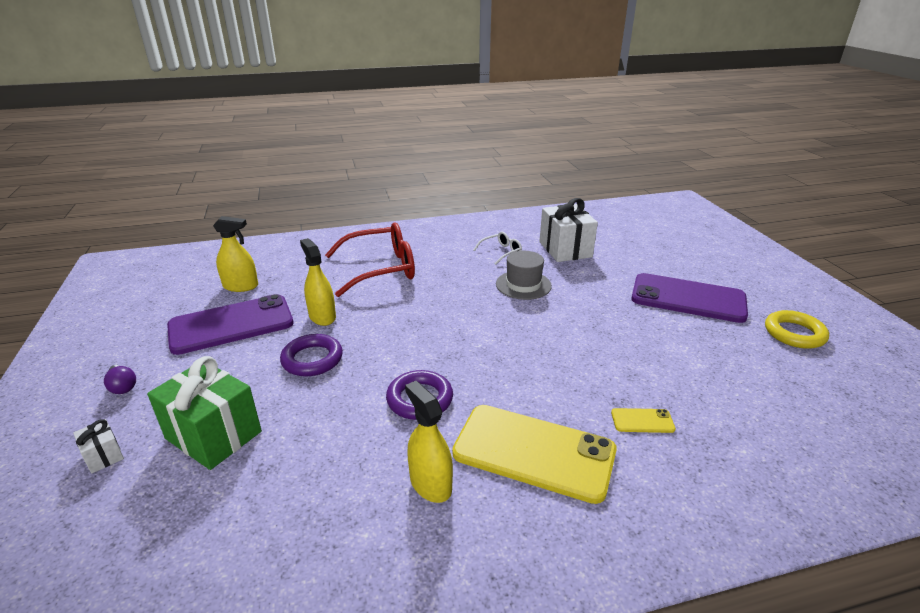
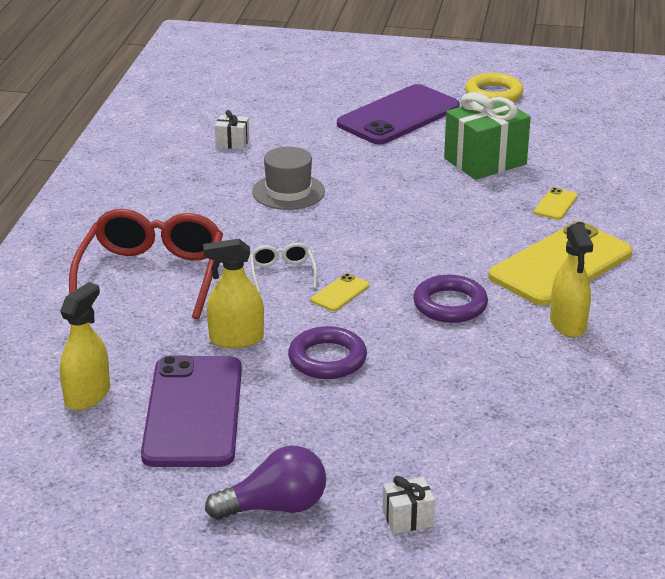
camera: 65 degrees left, 0 degrees up
(122, 386) = (275, 507): purple light bulb -> purple light bulb, size x1.73
(213, 435) = (421, 440): green gift -> green gift (485, 161)
(403, 341) = (340, 293): none -> yellow phone
(430, 484) = (568, 324): yellow spray bottle -> yellow spray bottle turned 90 degrees counterclockwise
(501, 252) = (195, 183): white glasses -> white glasses (282, 274)
(565, 249) = (232, 143): white gift -> white gift, size x0.46

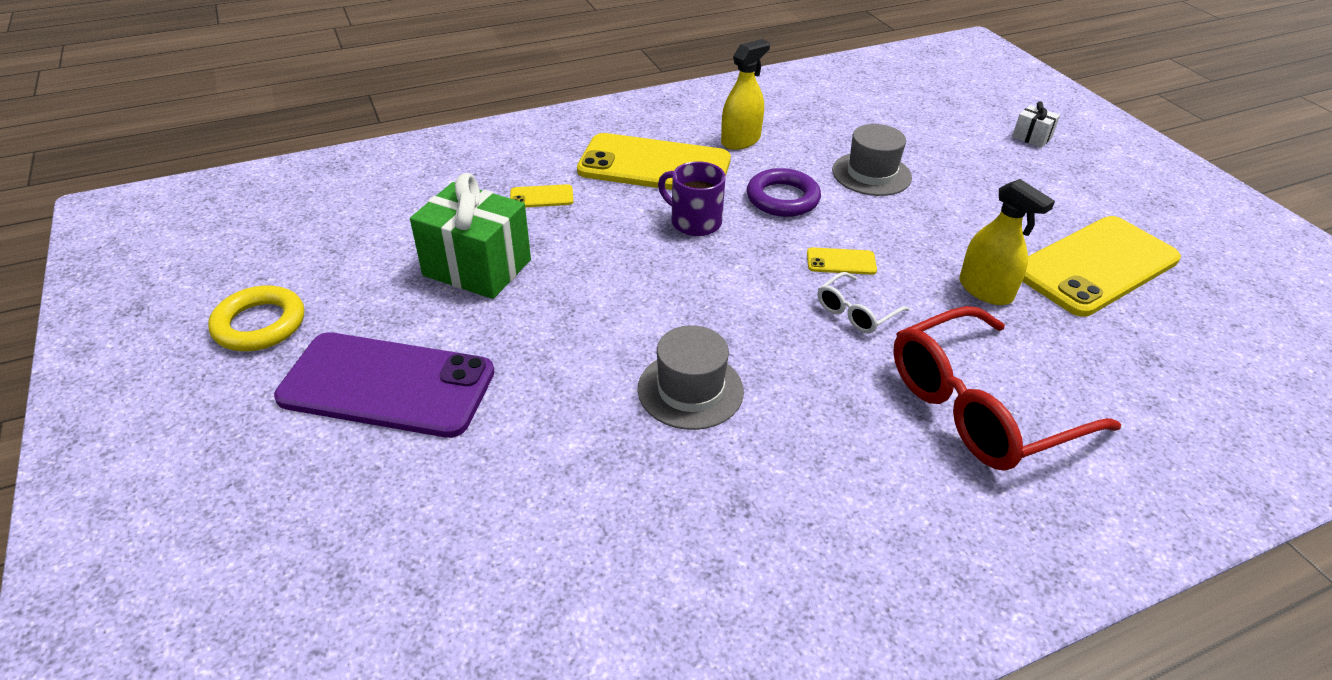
camera: 125 degrees left, 10 degrees up
(87, 395) = (1178, 336): yellow spray bottle -> none
(193, 412) = (1096, 266): purple phone -> yellow phone
(232, 143) = (603, 525): white gift -> none
(275, 507) = (1107, 186): purple light bulb -> none
(327, 359) = (937, 229): purple ring -> none
(442, 369) = (871, 174): none -> grey hat
(457, 253) = (694, 222): none -> purple mug

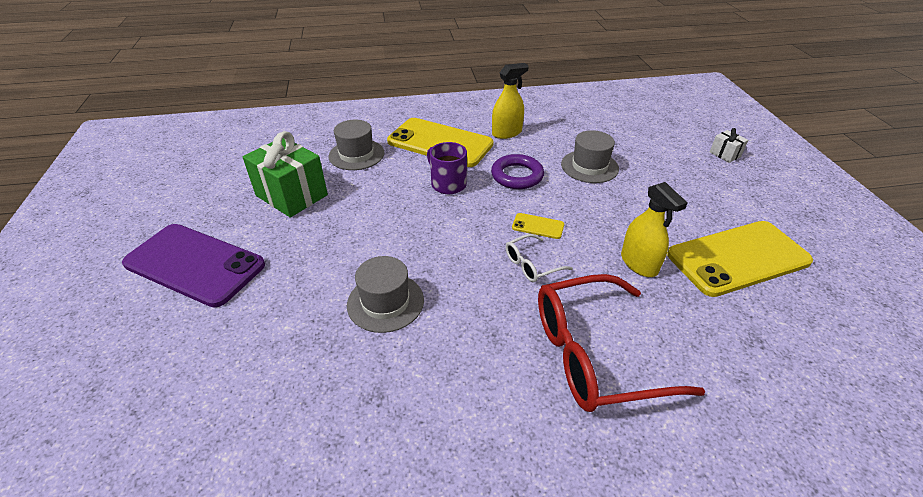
camera: 15 degrees right, 0 degrees up
(259, 324) = (144, 213): yellow ring -> none
(541, 197) = (356, 154): yellow phone -> grey hat

